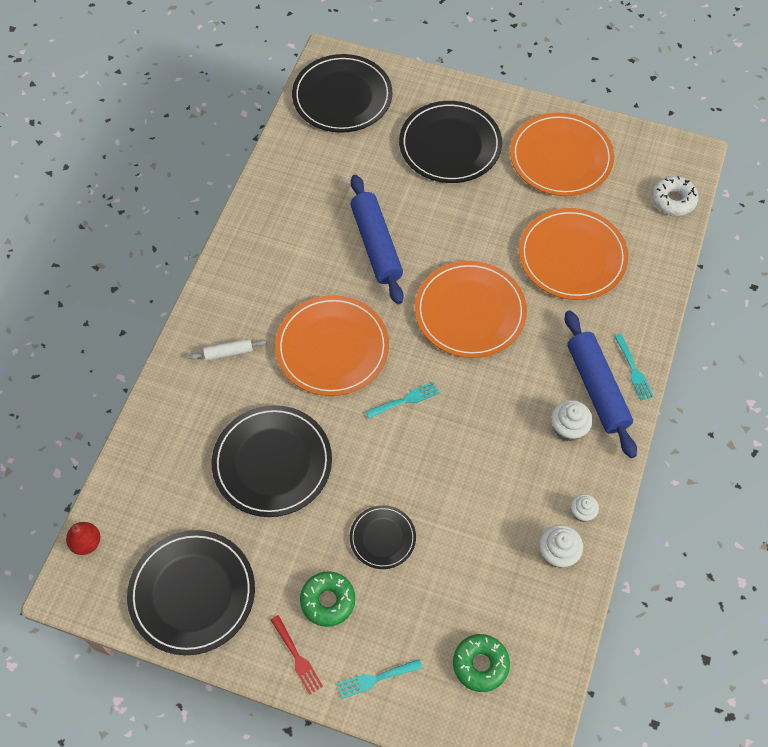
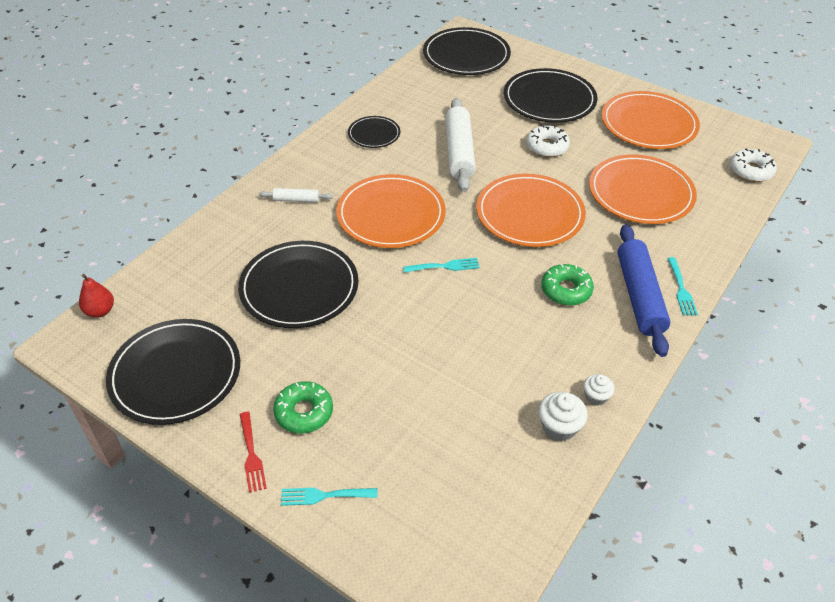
camera: 15 degrees right, 15 degrees down
(376, 245) = (459, 152): blue rolling pin -> white rolling pin
(382, 538) = (380, 371): black plate -> black plate (374, 134)
(464, 215) = (547, 147): none -> white donut
(480, 664) = (442, 511): green donut -> green donut (566, 290)
(568, 428) = (601, 322): white cupcake -> none

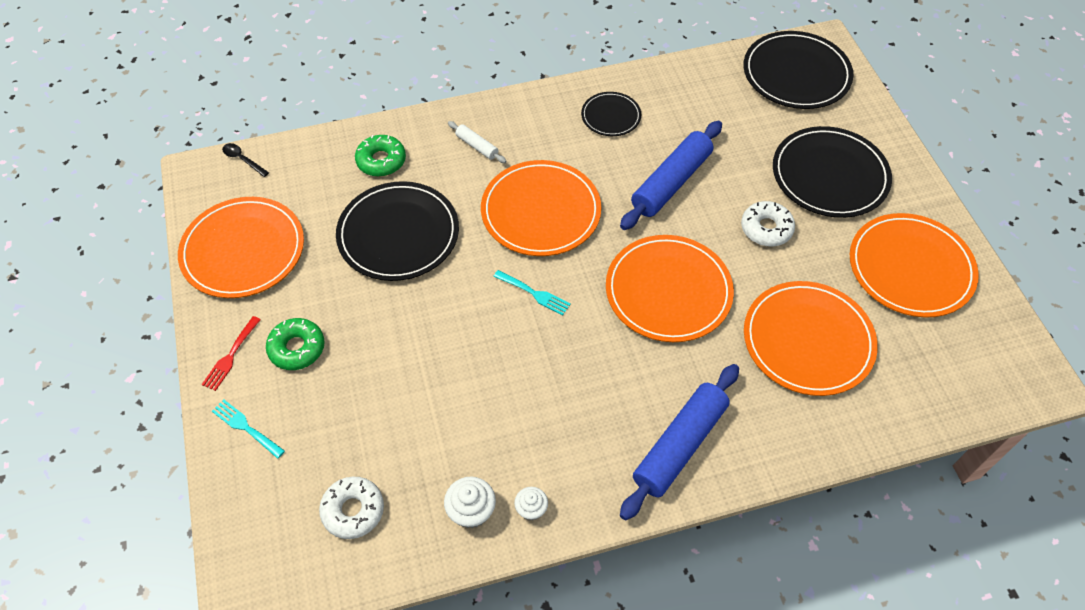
camera: 40 degrees right, 10 degrees up
(100, 311) = (243, 159): red pear -> black spoon
(175, 374) = (243, 250): black plate -> orange plate
(459, 152) = (671, 183): white rolling pin -> blue rolling pin
(566, 290) = (616, 391): green donut -> green donut (381, 161)
(681, 289) = (729, 468): turquoise fork -> none
(750, 171) = (966, 394): white donut -> white donut (353, 510)

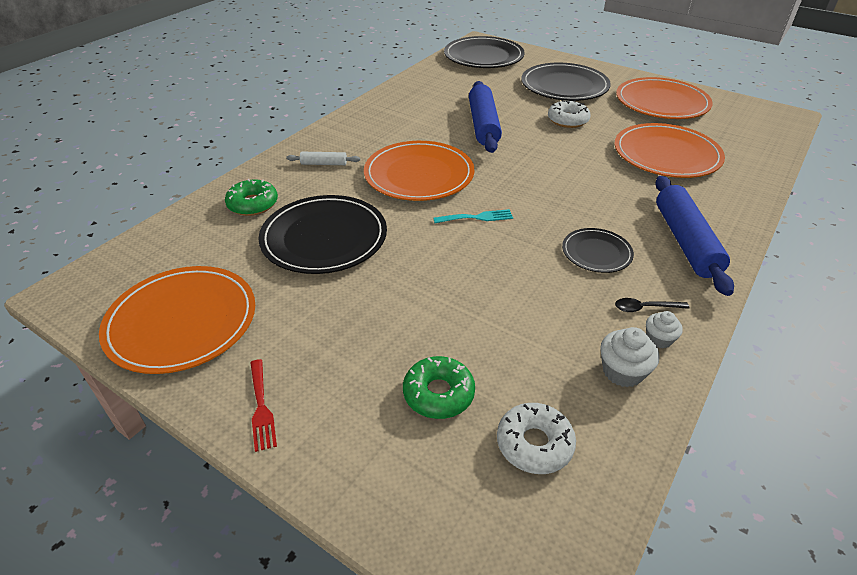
camera: 40 degrees left, 15 degrees down
(243, 159) = (108, 262): black spoon -> black spoon (645, 308)
(245, 427) = (347, 454): turquoise fork -> none
(297, 348) = (325, 360): green donut -> green donut (438, 394)
(611, 116) = (400, 112): black plate -> black plate (596, 253)
(668, 291) = (559, 172): orange plate -> none

